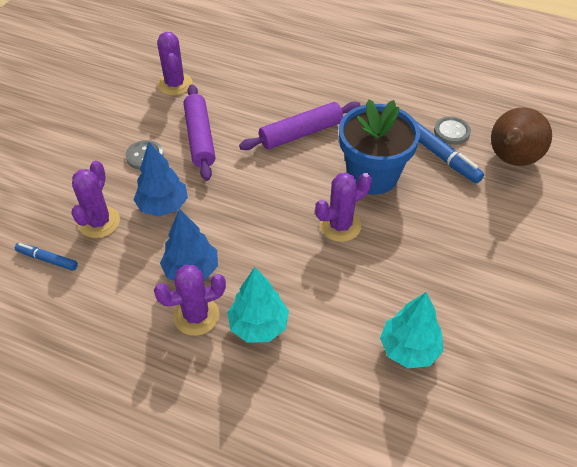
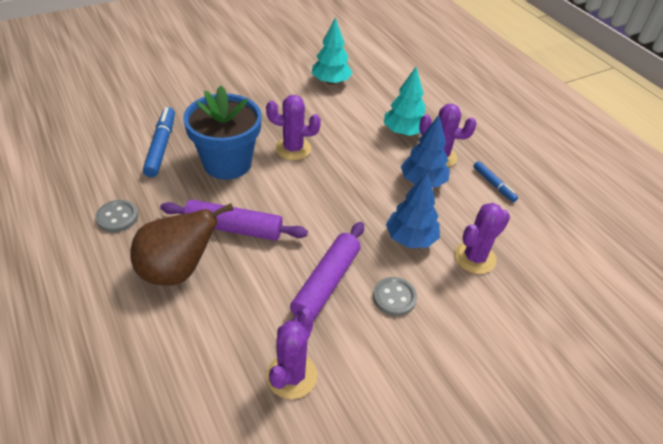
camera: 145 degrees left, 5 degrees down
(47, 259) = (533, 252): blue marker -> blue marker (494, 185)
(451, 132) = (124, 155): grey button -> grey button (117, 217)
(511, 160) = (124, 116): brown pear -> brown pear (177, 271)

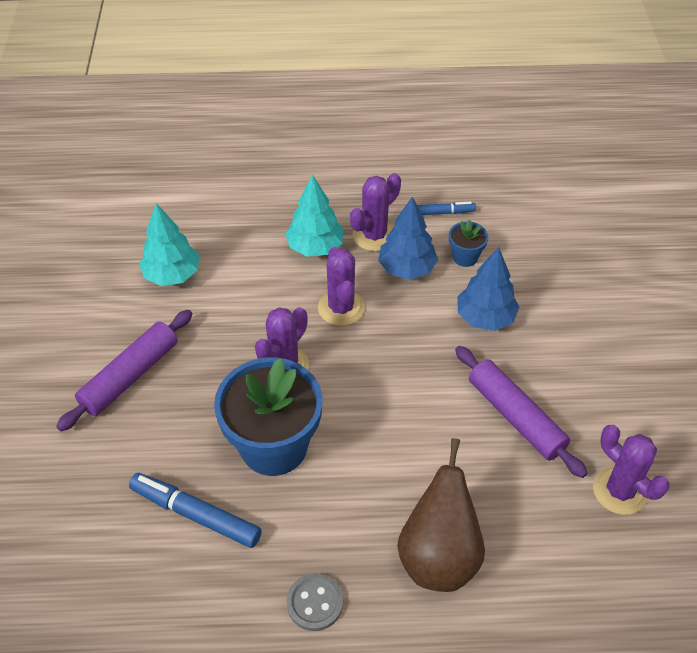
camera: 60 degrees left, 5 degrees up
(234, 228) = (395, 476): purple rolling pin -> purple rolling pin (130, 376)
(394, 297) = (556, 366): grey button -> none
(461, 210) = (465, 257): none -> blue flower pot
(474, 257) = (532, 278): purple cactus -> purple cactus (341, 308)

